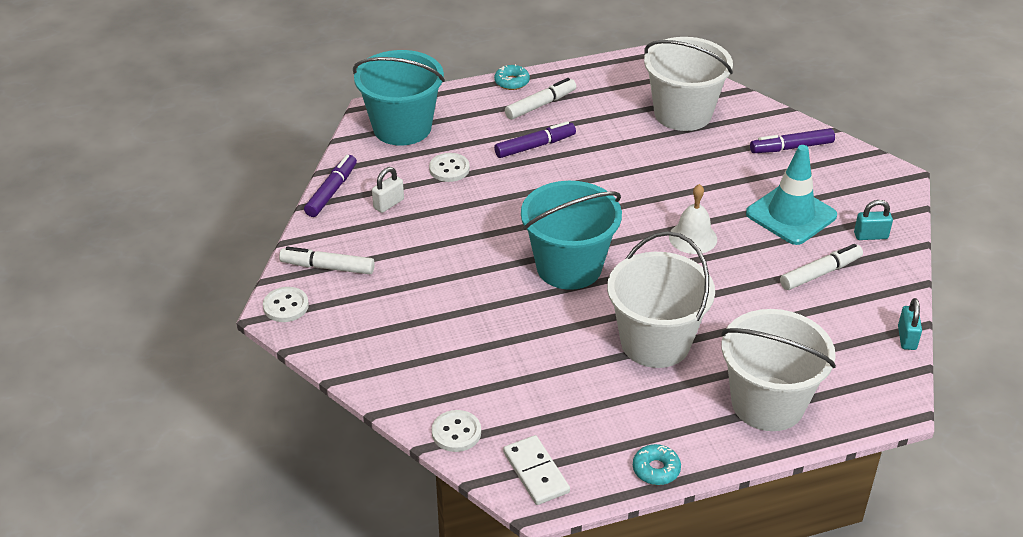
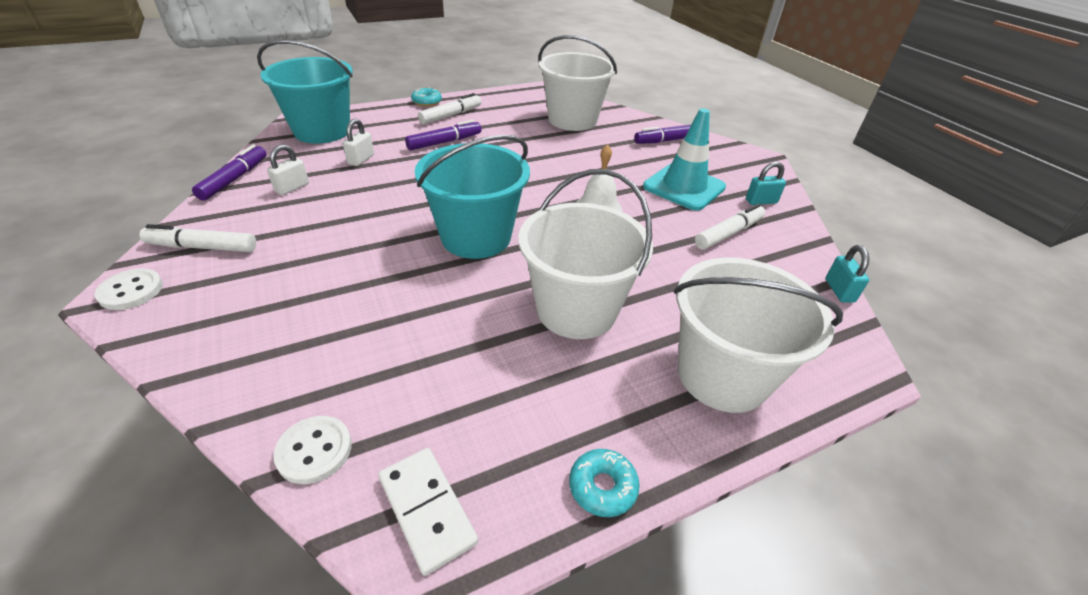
camera: 10 degrees left, 0 degrees up
(449, 169) = (361, 159): white button -> white padlock

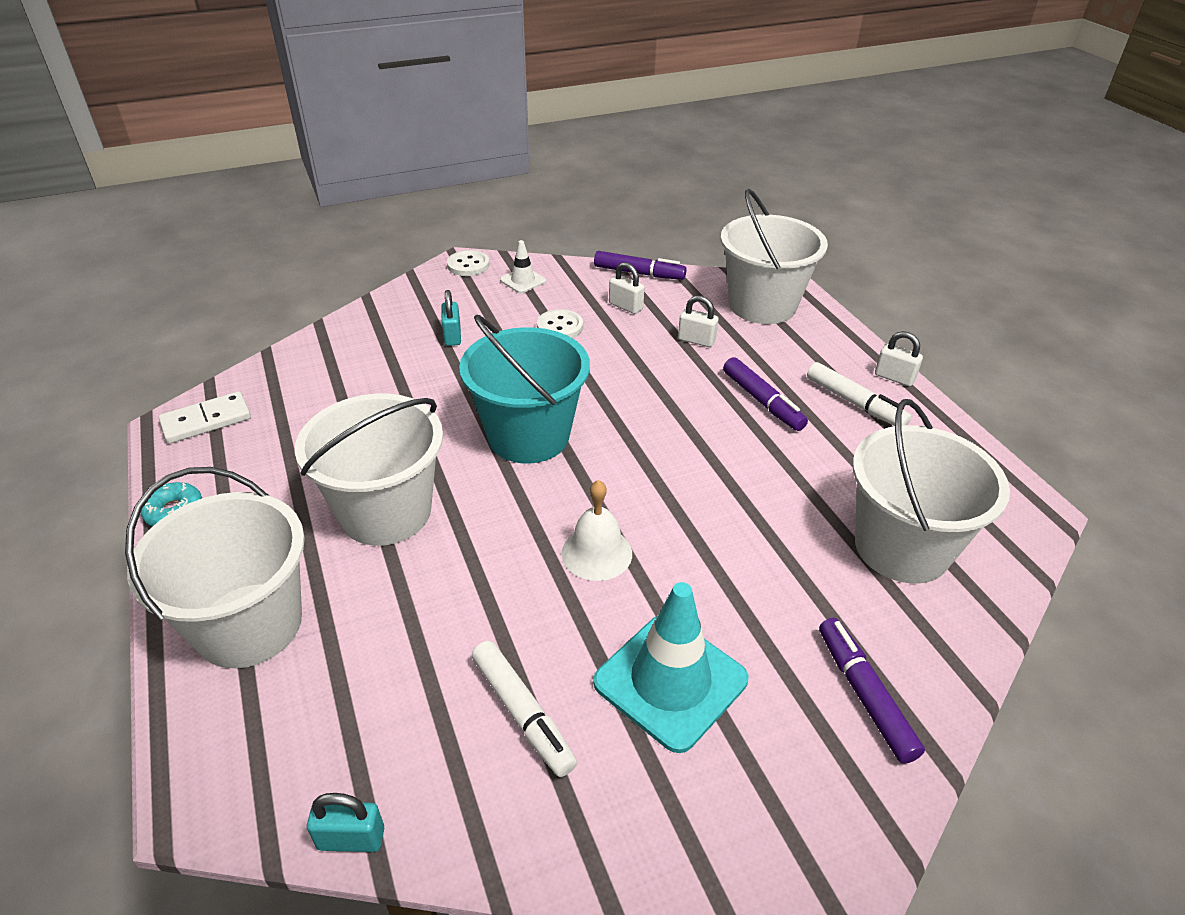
camera: 95 degrees right, 0 degrees up
(202, 247) = (523, 281): white marker -> white traffic cone
(314, 451) = (279, 368): white button -> white button (560, 327)
(322, 131) = (762, 305): turquoise bucket -> white bucket
(427, 102) = (894, 377): turquoise donut -> white padlock
(761, 201) = (630, 808): turquoise padlock -> turquoise padlock (452, 336)

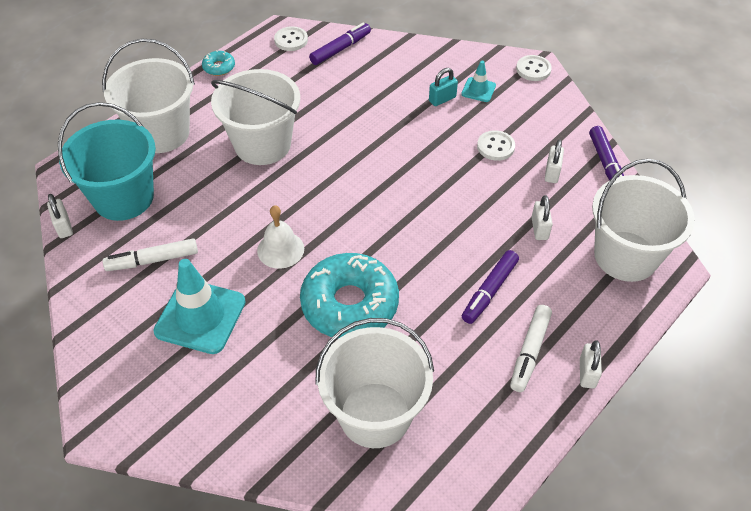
camera: 65 degrees right, 10 degrees up
(206, 420) = (291, 40): white domino -> white button
(351, 838) = (64, 226): turquoise padlock -> white padlock
(463, 308) = (478, 90): none -> turquoise traffic cone
(522, 714) = (152, 260): white marker -> white marker turned 45 degrees clockwise
(523, 281) = (538, 105): white traffic cone -> none
(528, 436) = (365, 178): turquoise bucket -> turquoise bucket (124, 198)
(726, 516) = (350, 304): none -> turquoise donut
(864, 694) = (231, 416): purple marker -> purple marker (341, 49)

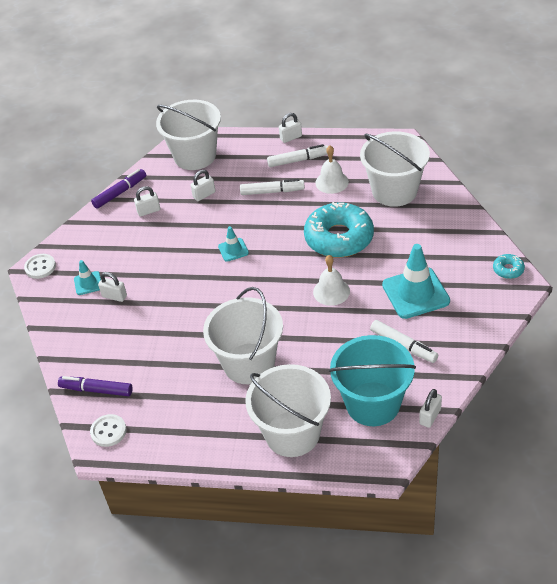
camera: 120 degrees left, 5 degrees down
(219, 67) = (184, 456): turquoise donut -> turquoise donut (508, 270)
(422, 207) = (233, 250): none -> turquoise traffic cone
(442, 99) = (114, 296): turquoise padlock -> white padlock
(454, 359) = (332, 182): none -> white bell
(489, 291) = (272, 191): purple marker -> white marker
(495, 147) = (145, 246): white button -> none

